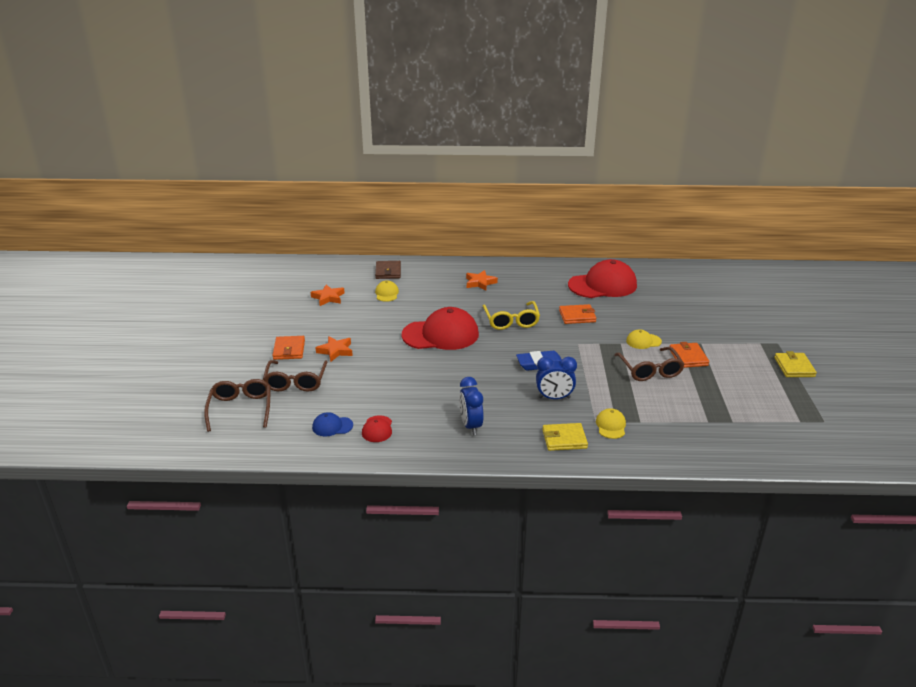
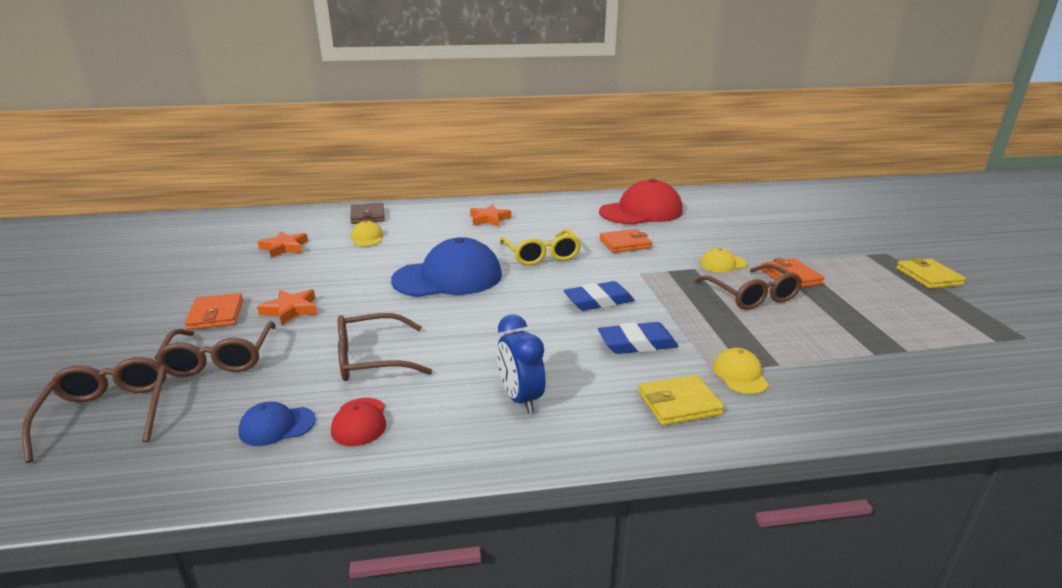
camera: 10 degrees left, 5 degrees down
(385, 391) = (371, 359): none -> brown glasses
(440, 334) = (448, 277): red cap -> blue cap
(554, 398) = (637, 343): blue clock -> blue eraser

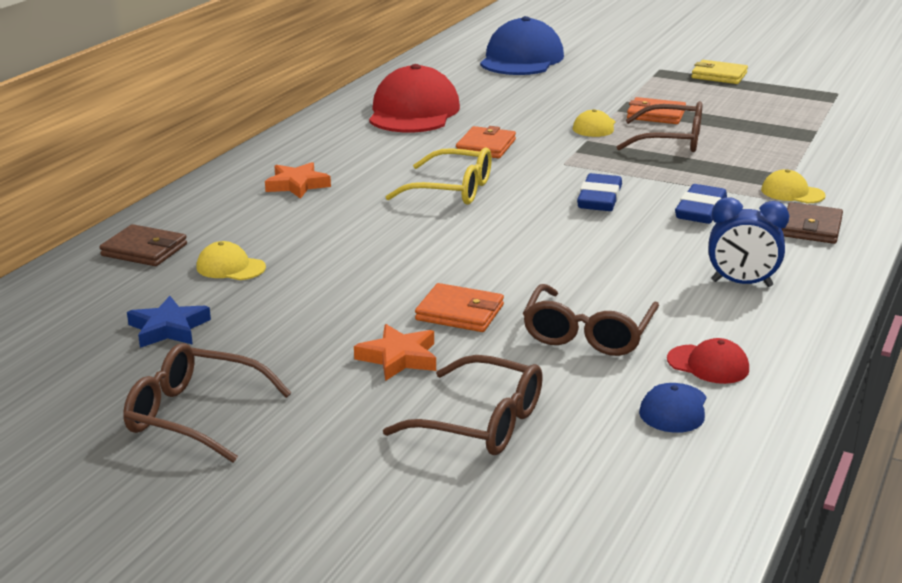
camera: 55 degrees left, 0 degrees up
(108, 413) = (539, 510): brown glasses -> brown glasses (194, 415)
(216, 315) = (342, 410): orange wallet -> orange wallet (460, 312)
(284, 247) = (168, 328): orange star -> blue star
(448, 277) = (438, 250): blue cap -> blue cap (521, 59)
(679, 403) = (811, 227): yellow wallet -> brown wallet

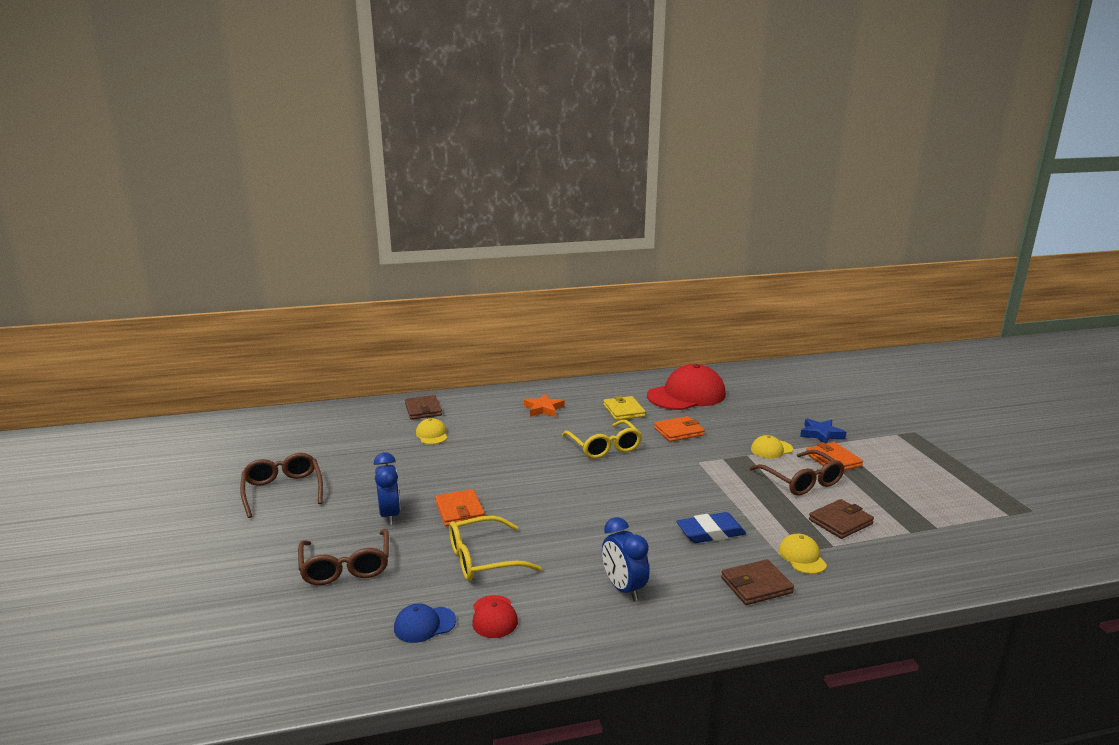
camera: 50 degrees right, 5 degrees down
(168, 328) = (355, 449): blue star -> blue star (821, 434)
(399, 358) = (390, 515): orange star -> blue clock
(521, 59) = (827, 388): blue cap -> none
(588, 334) = (483, 559): brown glasses -> yellow glasses
(599, 199) = (668, 492): blue eraser -> none
(719, 75) = (952, 455): yellow wallet -> yellow wallet (624, 411)
(759, 156) = (840, 522): none -> brown wallet

